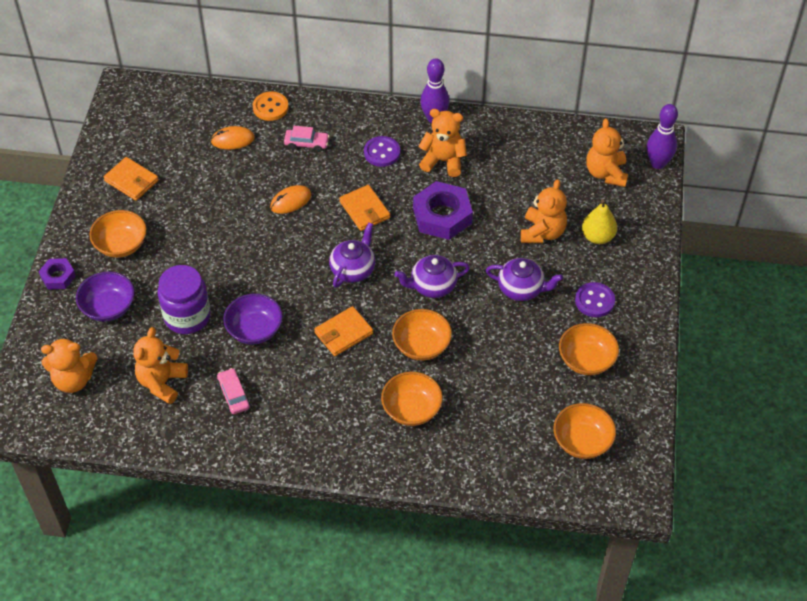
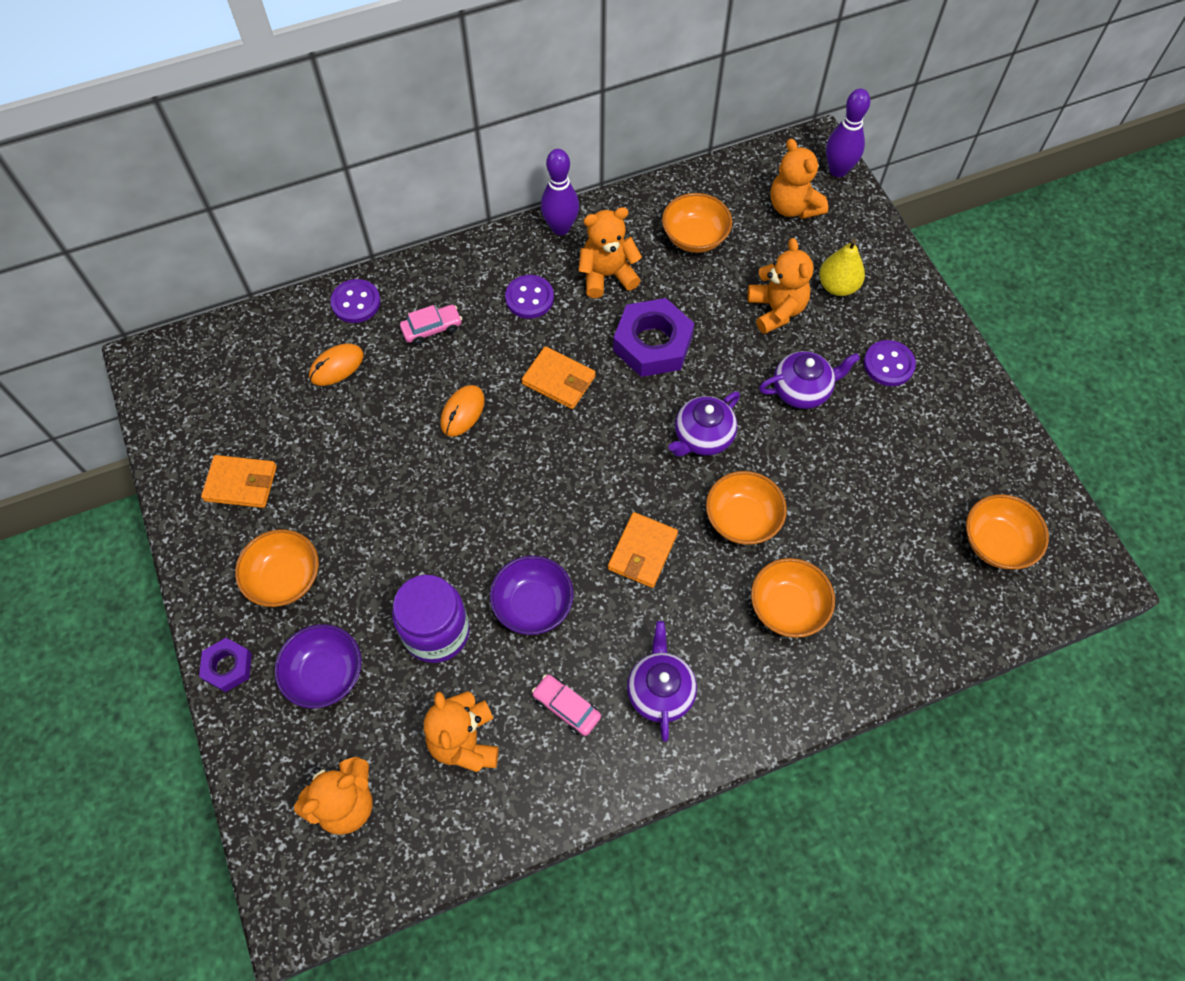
camera: 30 degrees left, 10 degrees up
(270, 107) = (356, 302): orange button -> purple button
(353, 269) = (597, 463): purple teapot -> purple teapot (660, 691)
(586, 360) = (930, 440): orange bowl -> orange bowl (694, 237)

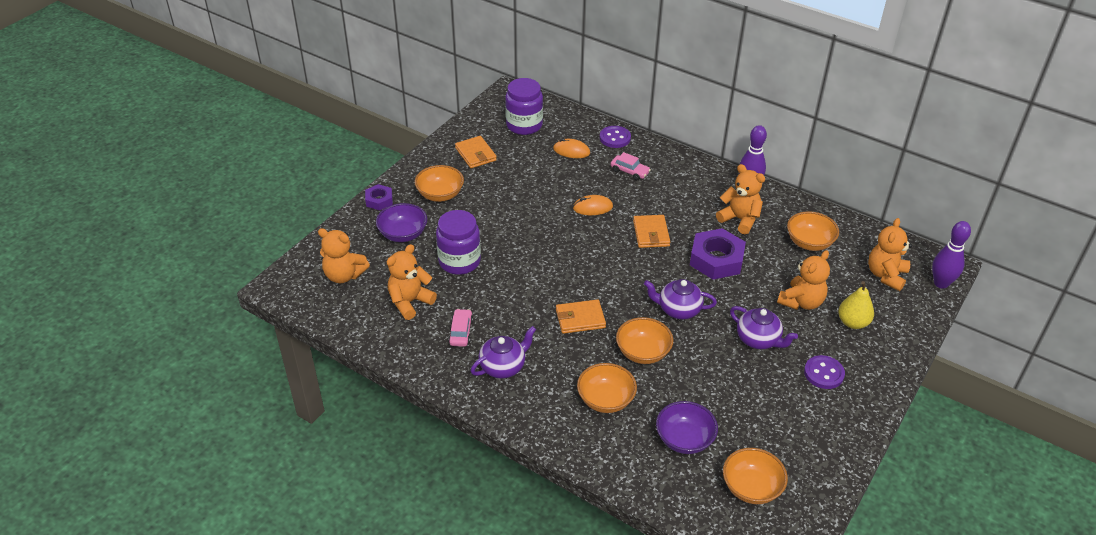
camera: 55 degrees right, 20 degrees down
(235, 388) = (524, 125): none -> purple jar
(529, 298) = (689, 197): purple button -> none
(533, 605) = (507, 290): purple bowl -> purple bowl (684, 439)

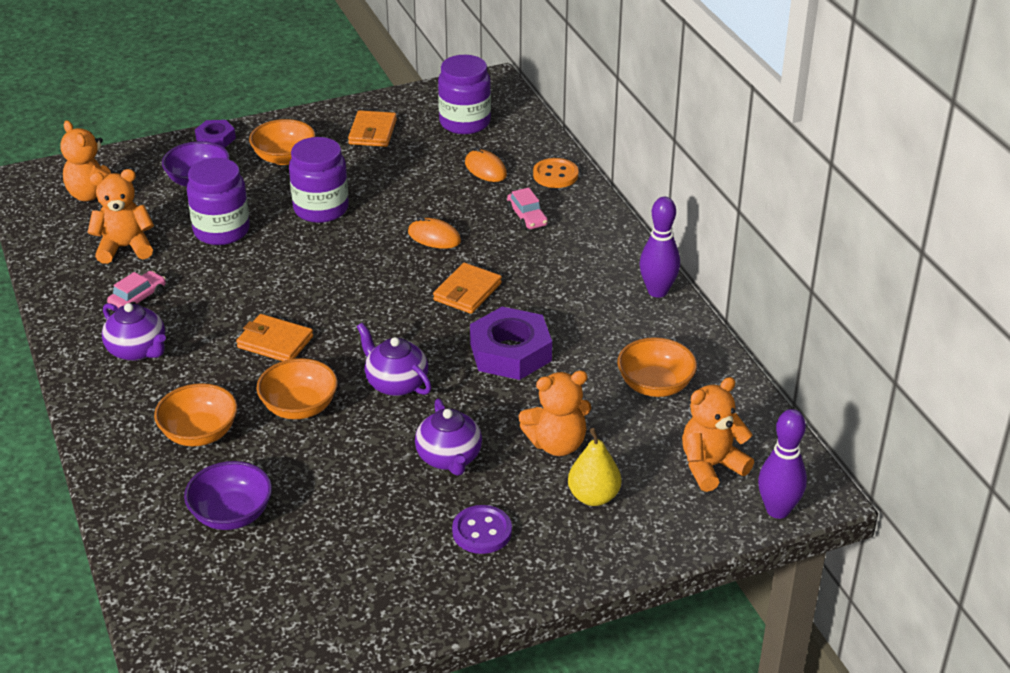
camera: 35 degrees right, 5 degrees down
(503, 367) = (137, 350): purple teapot -> purple teapot turned 45 degrees clockwise
(504, 219) = (321, 209): none -> purple jar
(615, 138) = (555, 175): purple button -> orange button
(739, 219) = (597, 322): orange teddy bear -> none
(751, 487) = (241, 600): orange bowl -> none

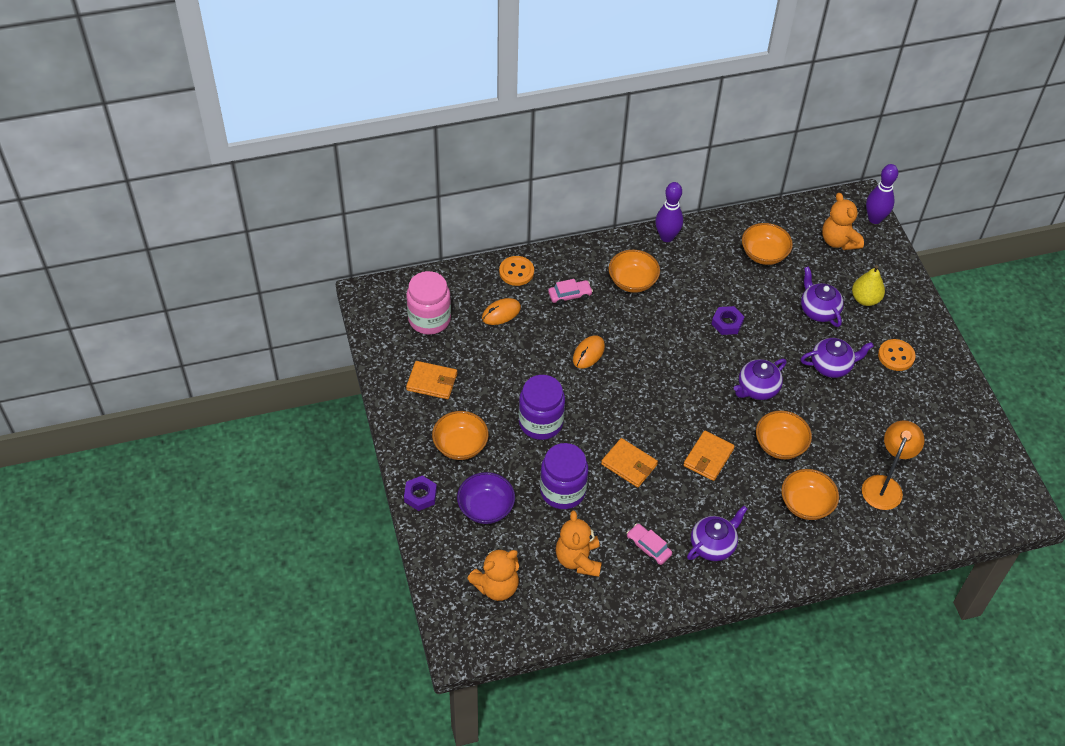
camera: 85 degrees left, 15 degrees up
(231, 514) = (884, 485): purple bowl -> orange lamp
(465, 122) = (429, 319): purple jar -> pink jar
(467, 292) = (658, 340): orange wallet -> orange wallet (629, 464)
(482, 531) = (896, 356): purple button -> orange button
(510, 352) = (727, 323): purple nut -> purple nut, size x0.55
(557, 444) = (818, 310): orange teddy bear -> purple teapot
(565, 265) = (632, 281): none -> orange bowl

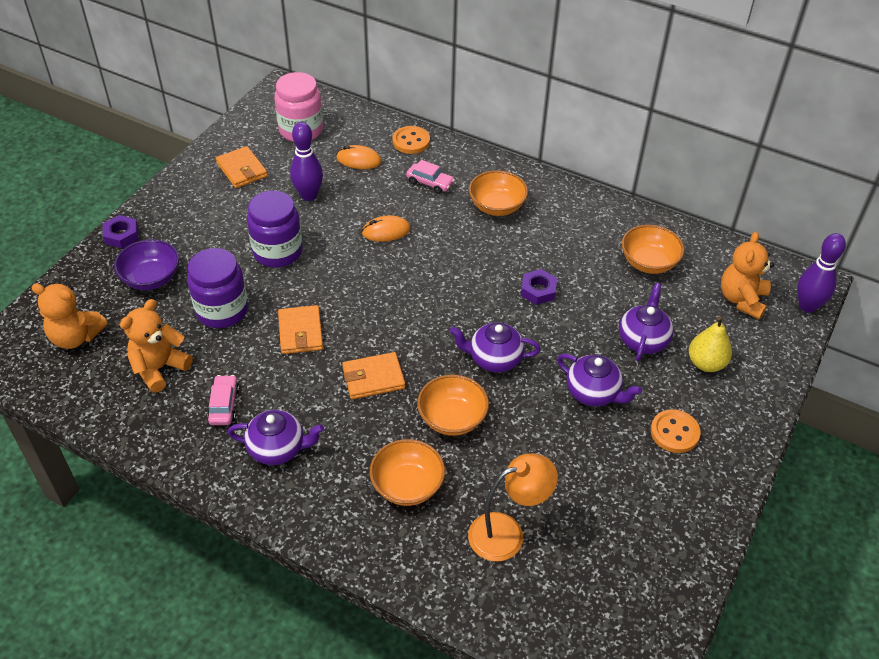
camera: 45 degrees right, 5 degrees down
(460, 445) = (198, 224): orange bowl -> none
(666, 237) = (573, 194): purple bowling pin -> purple bowling pin (308, 195)

